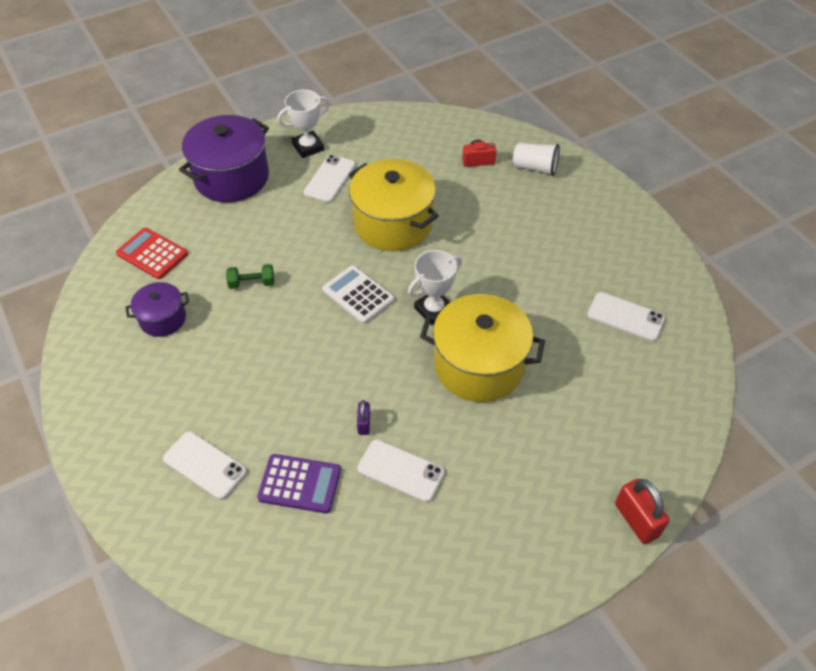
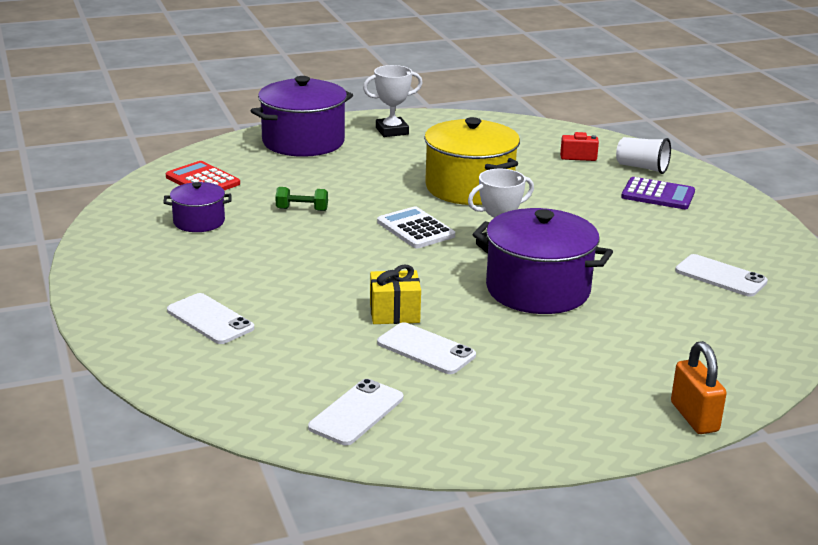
camera: 10 degrees right, 25 degrees down
(299, 484) = (309, 344): purple calculator -> purple calculator (658, 195)
(330, 179) = (409, 153): white phone -> white phone (356, 413)
(364, 424) = (394, 313): purple padlock -> yellow gift
(479, 365) = (538, 289): yellow pot -> purple pot
(636, 520) = (694, 417): red padlock -> orange padlock

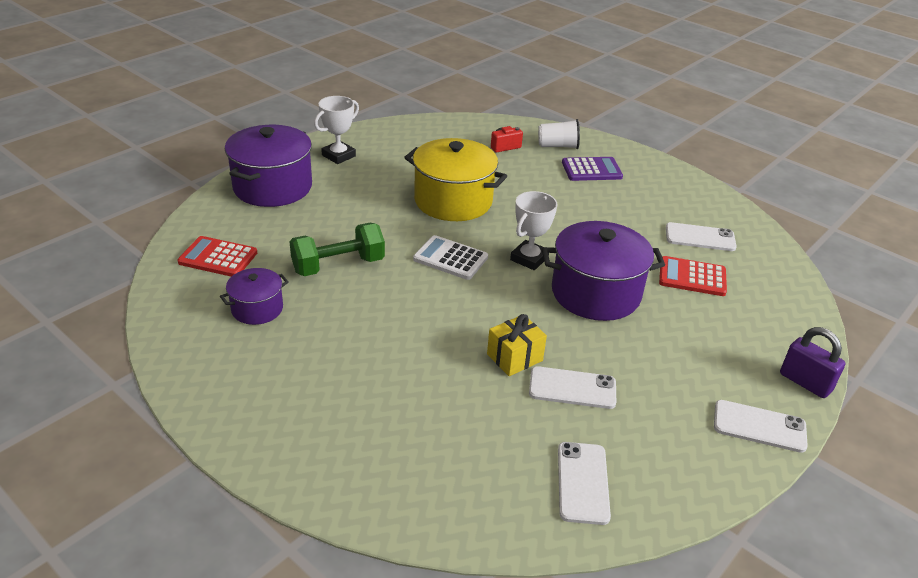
camera: 30 degrees left, 10 degrees up
(210, 319) = (369, 424): white phone -> white phone (759, 426)
(302, 209) = (338, 265): green dumbbell -> green dumbbell, size x1.83
(667, 304) = (692, 277): none -> red calculator
(694, 417) = (805, 382): orange padlock -> purple padlock

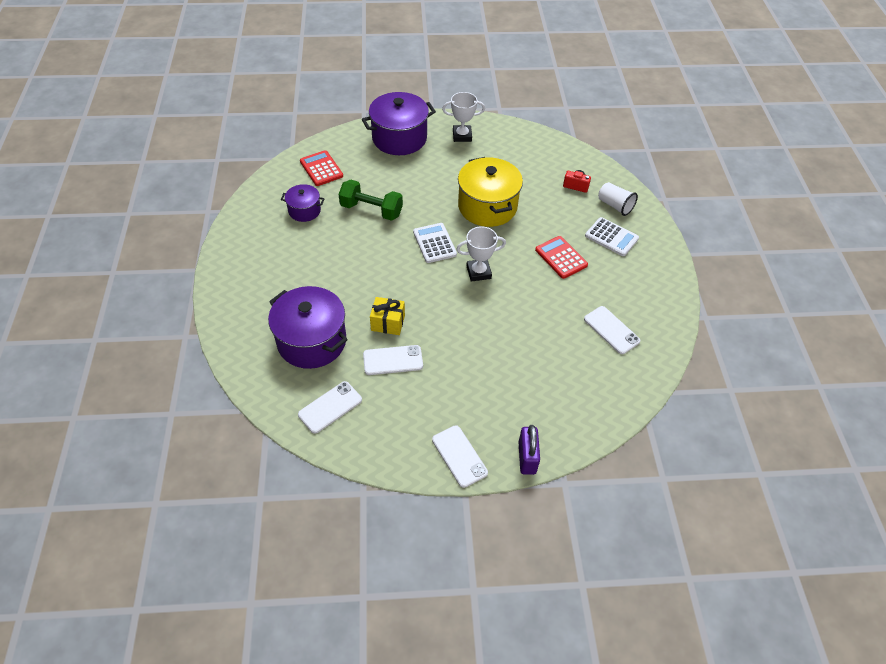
camera: 45 degrees right, 15 degrees up
(572, 388) = (393, 360): white phone -> white phone turned 60 degrees counterclockwise
(591, 170) = (611, 237): purple calculator -> white calculator
(595, 293) = (486, 319): purple pot -> purple pot (312, 341)
(692, 277) = (562, 350): red calculator -> red calculator (561, 257)

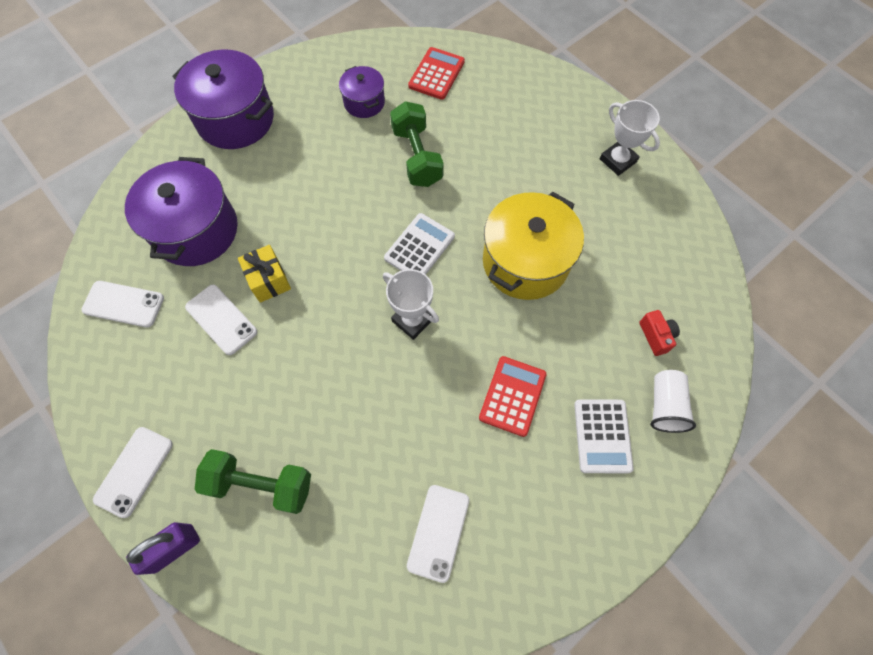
camera: 55 degrees right, 15 degrees up
(399, 138) = (551, 106): purple pot -> purple pot (235, 119)
(521, 394) = (261, 484): none -> green dumbbell

